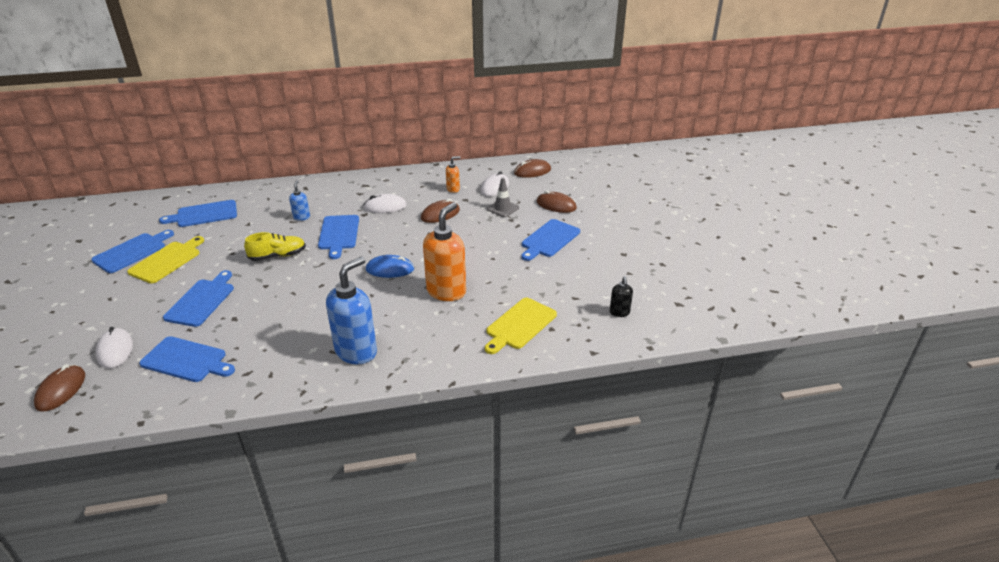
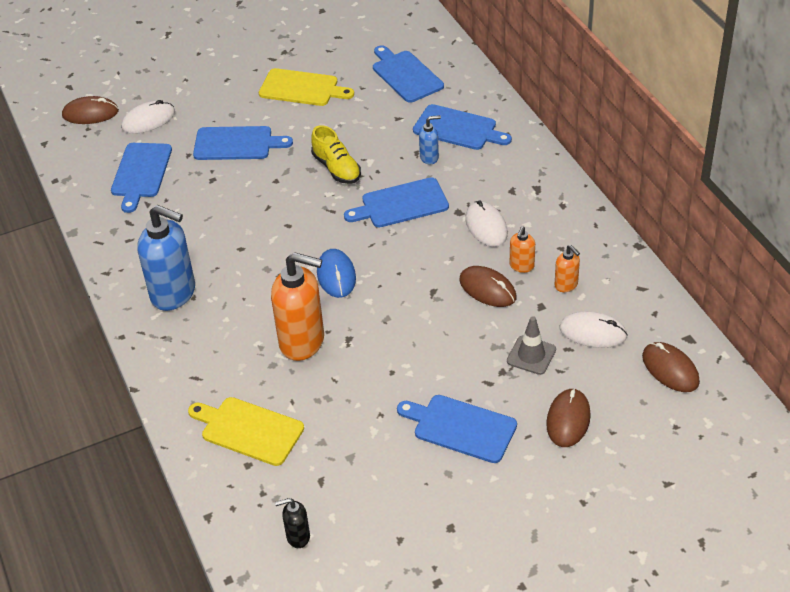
camera: 80 degrees right, 10 degrees up
(132, 252) = (311, 56): blue cutting board -> blue cutting board (458, 128)
(428, 200) = (521, 266): none -> orange soap dispenser

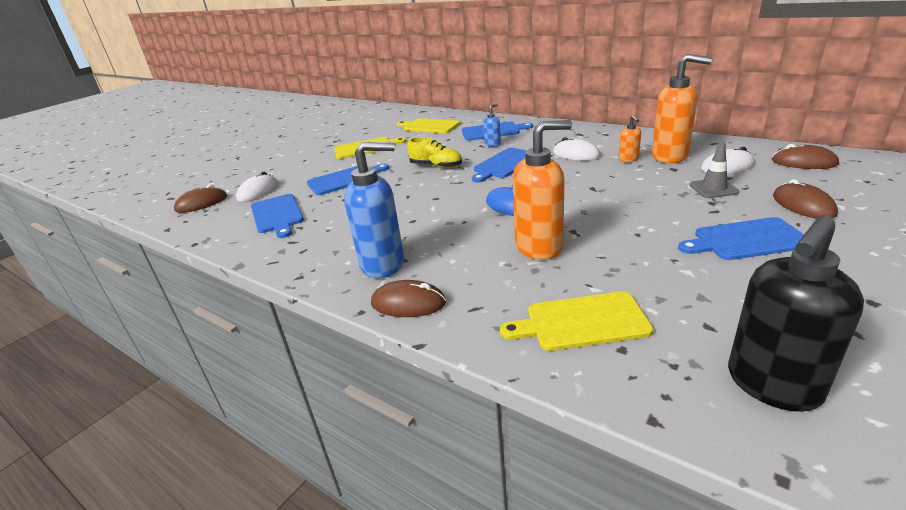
camera: 30 degrees left, 15 degrees down
(297, 537) = (772, 385): black soap dispenser -> black soap dispenser, size x2.12
(405, 75) = (429, 126): blue cutting board -> yellow cutting board
(487, 289) = (626, 174): brown mouse -> brown mouse (408, 303)
(566, 285) = (670, 156): orange soap dispenser -> orange soap dispenser, size x2.12

